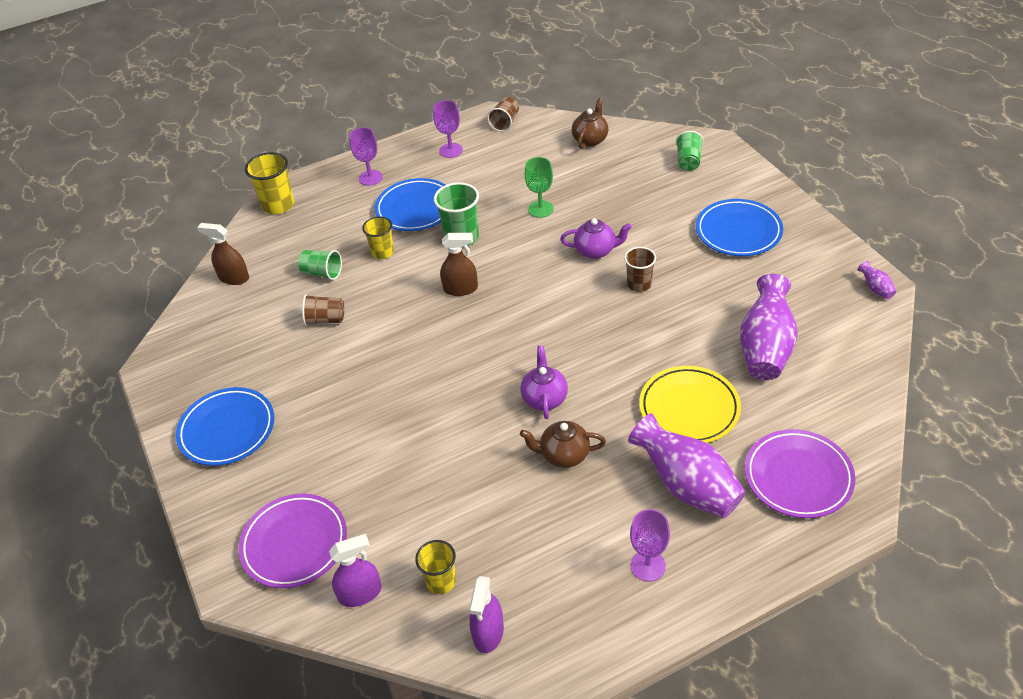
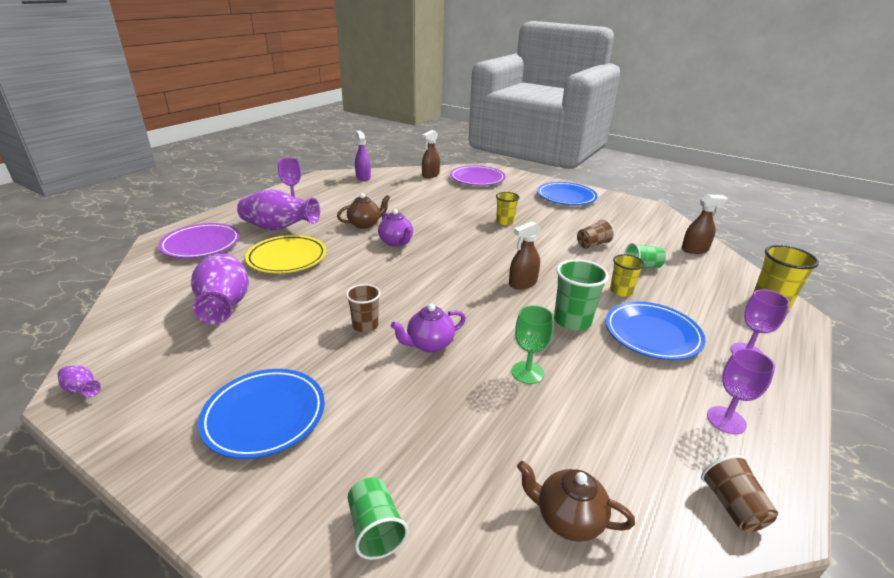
camera: 145 degrees right, 15 degrees down
(360, 593) = (430, 175): purple spray bottle -> brown spray bottle
(441, 581) = (397, 183): yellow cup -> yellow cup (505, 222)
(590, 140) = (568, 519): brown teapot -> brown teapot turned 120 degrees clockwise

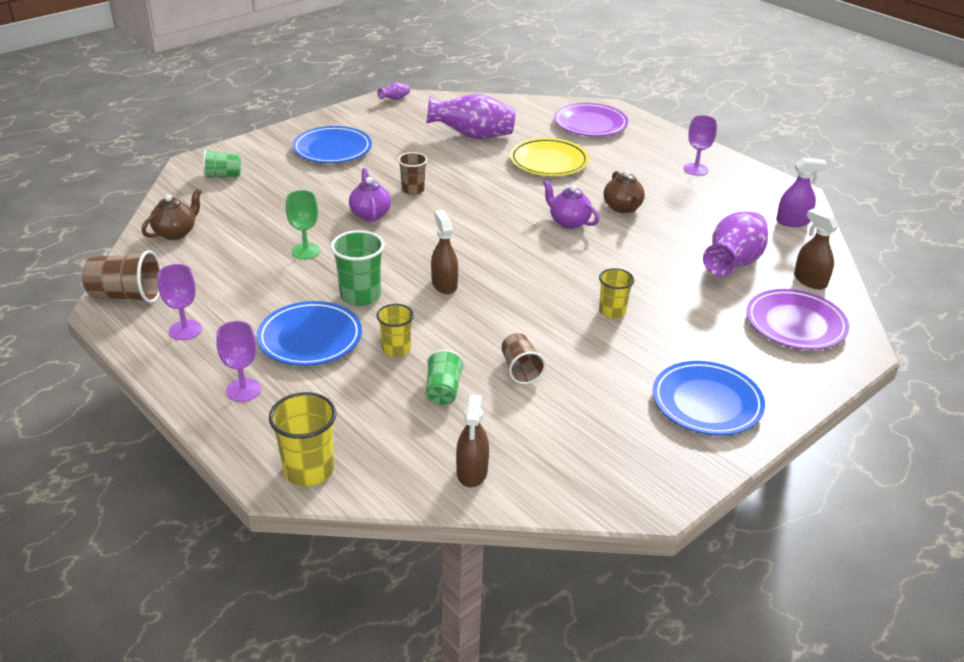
camera: 105 degrees right, 5 degrees up
(279, 228) = (621, 159): purple vase -> purple vase (733, 263)
(396, 242) = (568, 222): purple teapot -> purple teapot turned 60 degrees clockwise
(732, 506) = (127, 296): brown cup -> brown cup, size x1.51

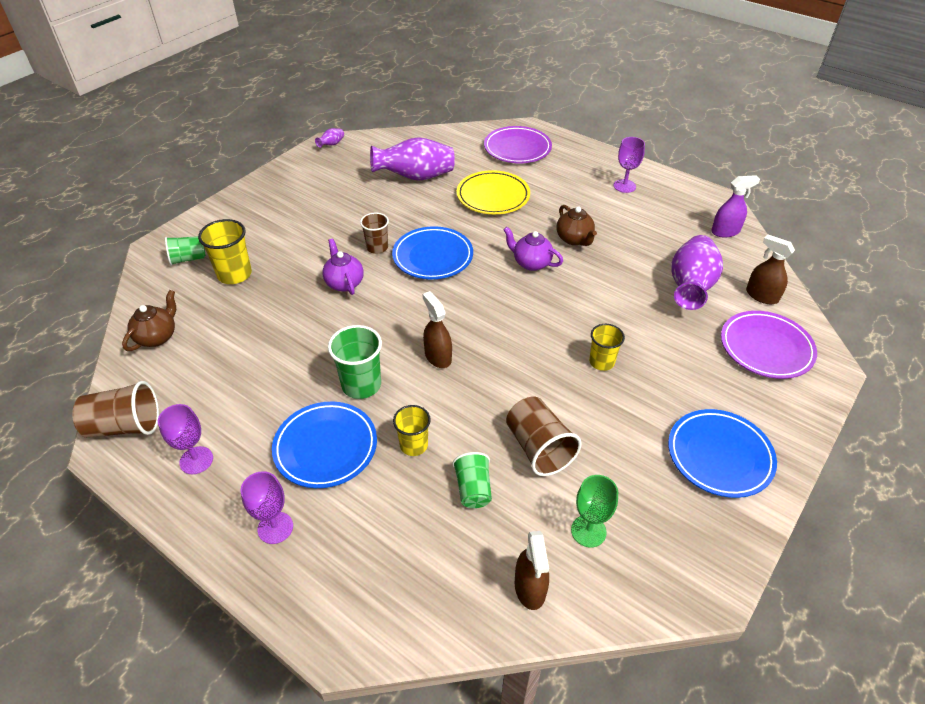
camera: 10 degrees left, 10 degrees up
(306, 251) = (293, 338): green goblet -> green goblet (588, 531)
(308, 470) = (368, 620): yellow cup -> yellow cup (234, 274)
(332, 149) = (288, 211): blue plate -> blue plate (433, 257)
(520, 369) = (538, 448): brown cup -> brown cup, size x1.51

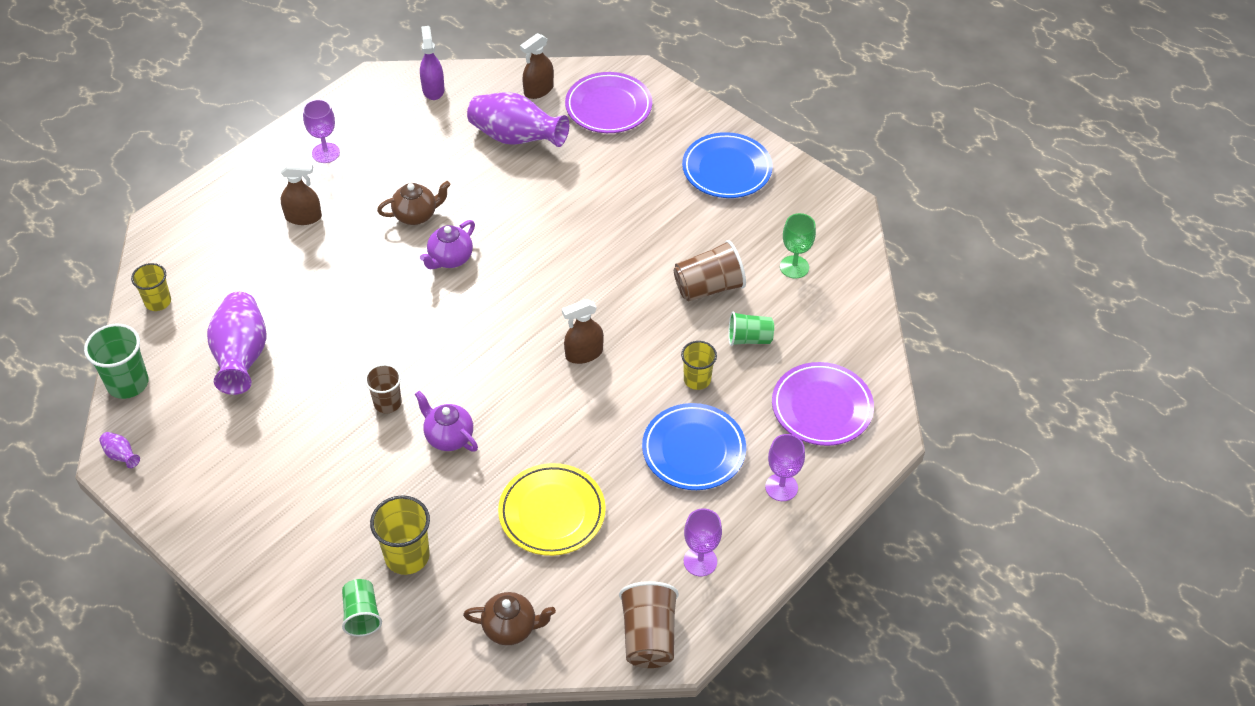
camera: 85 degrees left, 5 degrees up
(157, 337) = (510, 628): brown teapot -> brown teapot turned 150 degrees clockwise
(344, 283) = (448, 437): purple teapot -> purple teapot turned 60 degrees clockwise
(361, 385) = (615, 421): green cup -> green cup (128, 383)
(433, 257) = (418, 348): blue plate -> none
(493, 196) = (311, 279): yellow plate -> yellow plate (552, 513)
(517, 149) = (208, 242): purple plate -> purple plate (821, 407)
(530, 588) = (843, 311): brown spray bottle -> brown spray bottle (303, 217)
(601, 362) = (609, 225): yellow cup -> yellow cup (158, 302)

